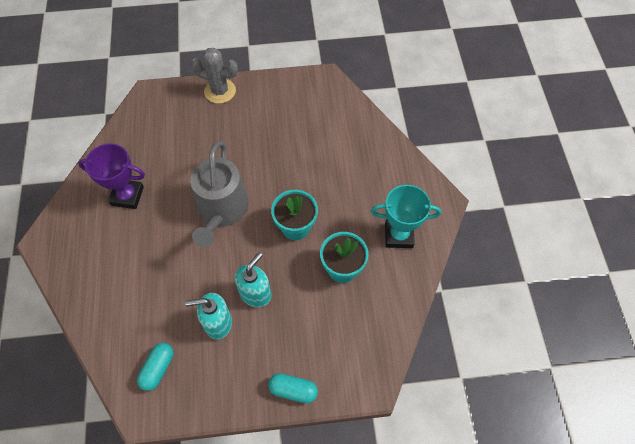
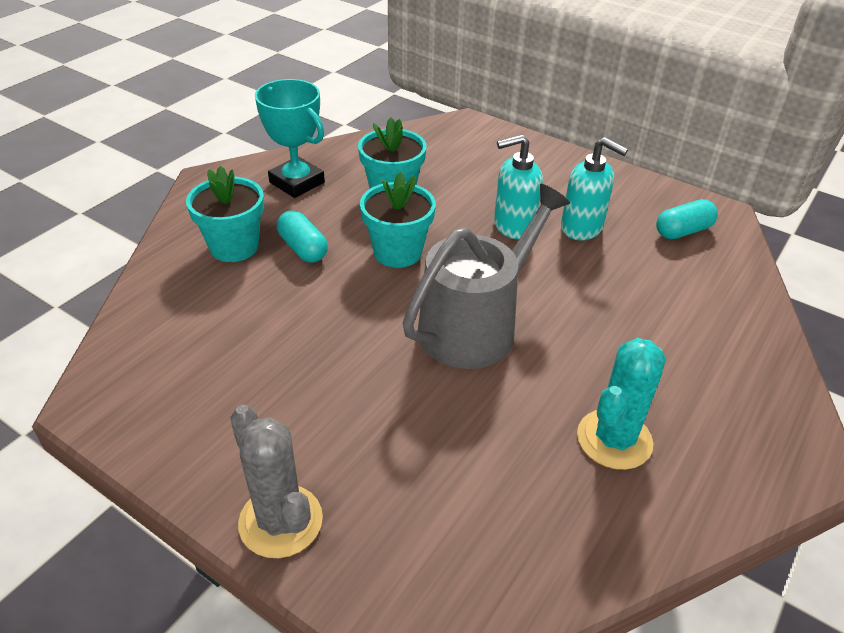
camera: 140 degrees left, 20 degrees down
(127, 196) = (614, 439): purple trophy -> turquoise cactus
(293, 390) = (544, 152): turquoise capsule -> turquoise capsule (303, 248)
(370, 172) = (234, 247): none -> turquoise flower pot

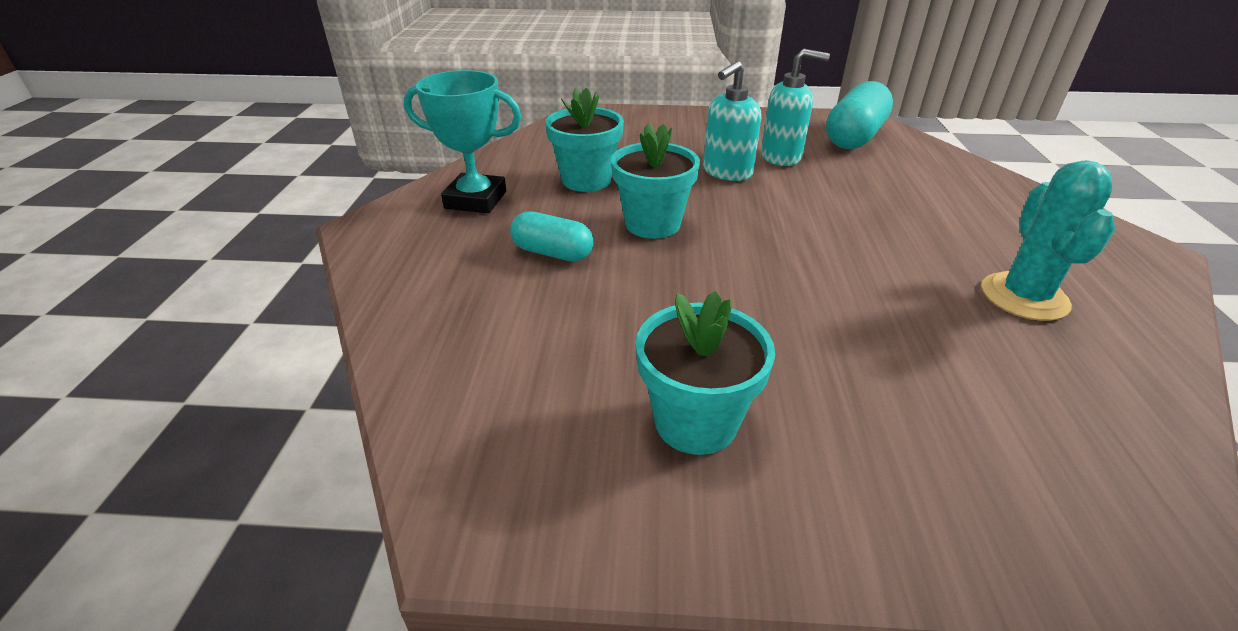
camera: 30 degrees left, 5 degrees down
(234, 247) = (471, 277): turquoise flower pot -> turquoise flower pot (695, 422)
(280, 521) = (871, 534): grey cactus -> none
(475, 325) = (799, 256): grey watering can -> none
(683, 231) = (854, 137): turquoise capsule -> turquoise capsule, size x1.63

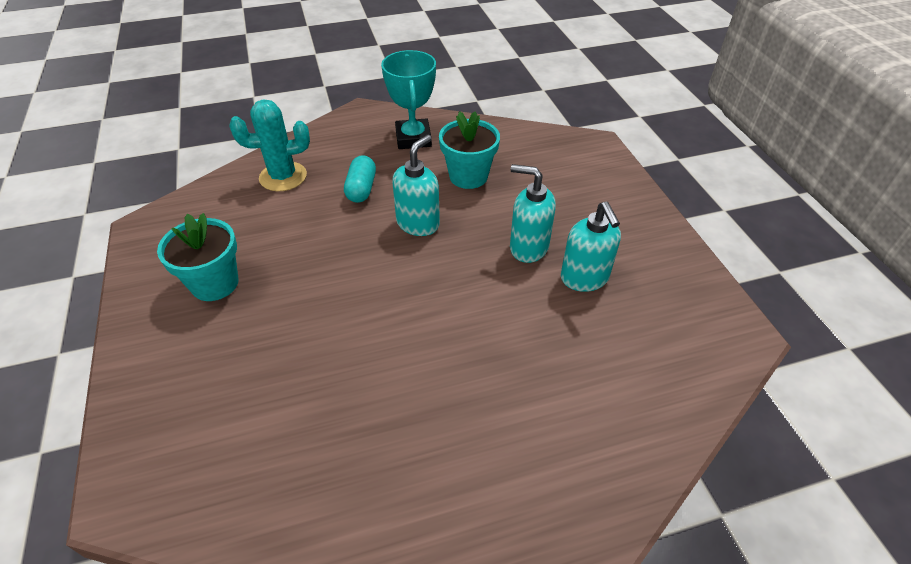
camera: 70 degrees right, 10 degrees up
(652, 224) = (418, 223): turquoise flower pot -> turquoise soap dispenser
(854, 137) = (678, 330): turquoise capsule -> none
(1024, 297) = (394, 462): turquoise cactus -> turquoise cactus (283, 177)

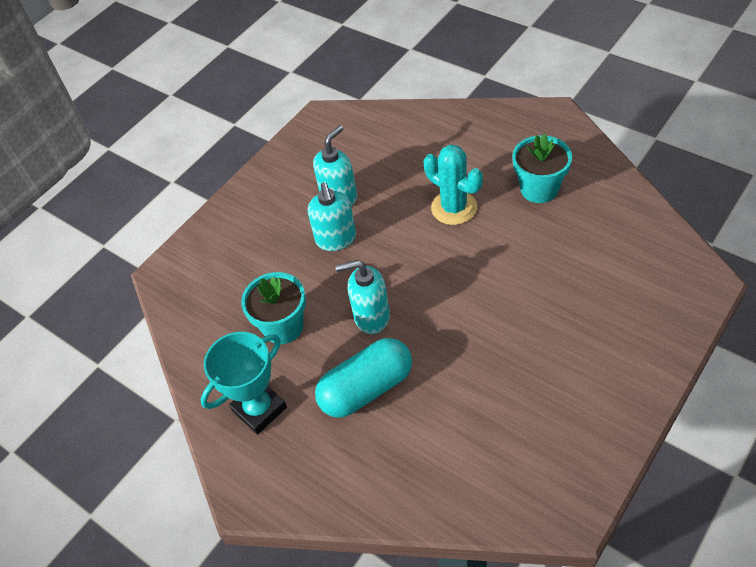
camera: 120 degrees left, 5 degrees up
(215, 283) = (557, 389): turquoise flower pot -> turquoise flower pot (539, 189)
(283, 177) = (407, 466): turquoise cactus -> turquoise cactus (454, 208)
(361, 189) = (366, 388): turquoise capsule -> turquoise capsule, size x1.63

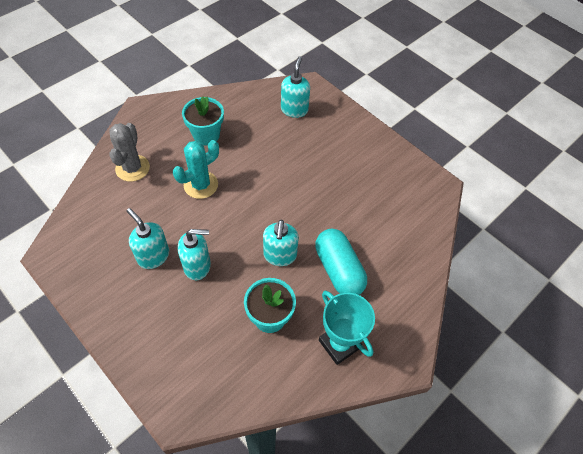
camera: 90 degrees left, 5 degrees up
(455, 138) = (132, 168): none -> grey cactus
(639, 274) = (294, 110): none -> turquoise soap dispenser

